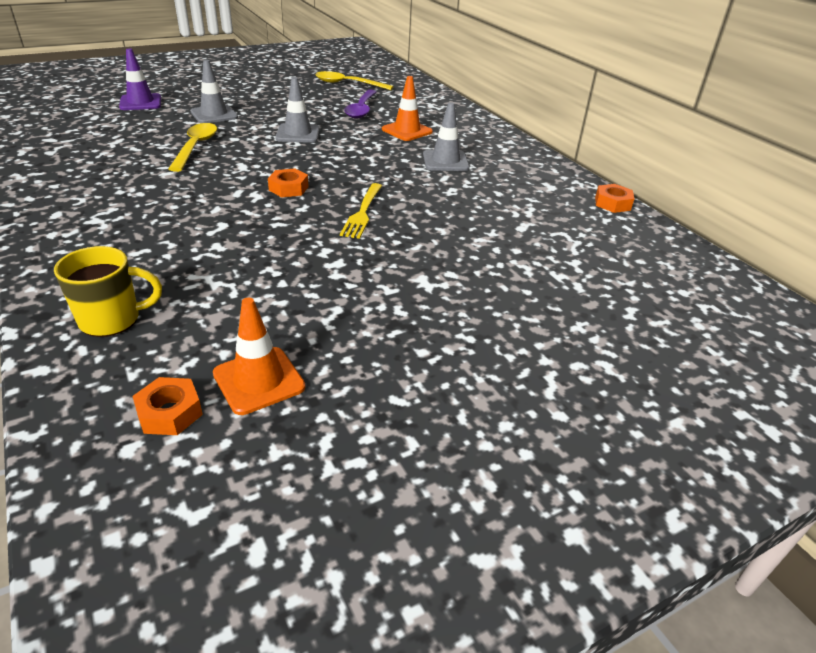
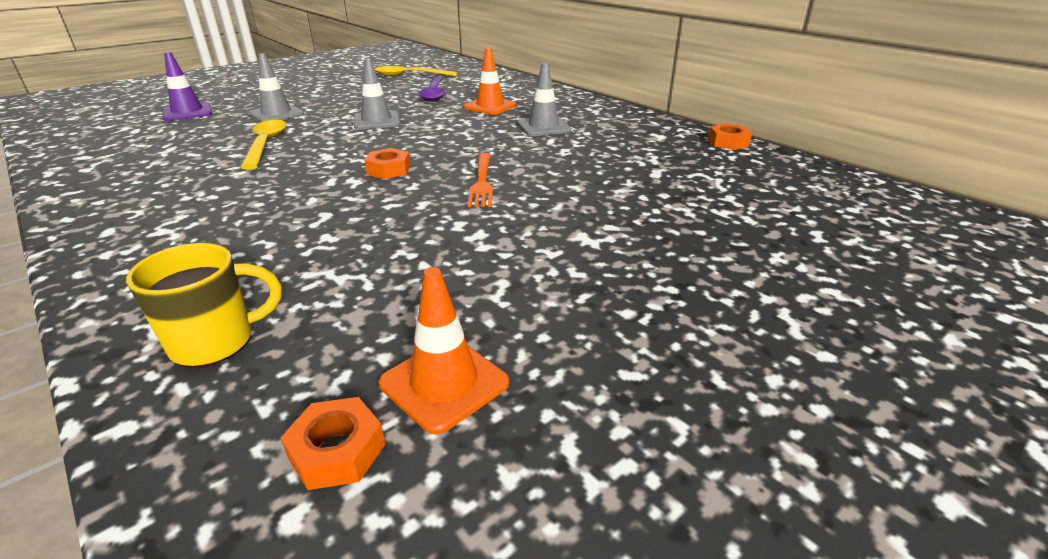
camera: 10 degrees left, 5 degrees down
(362, 212) = (482, 182): yellow fork -> orange fork

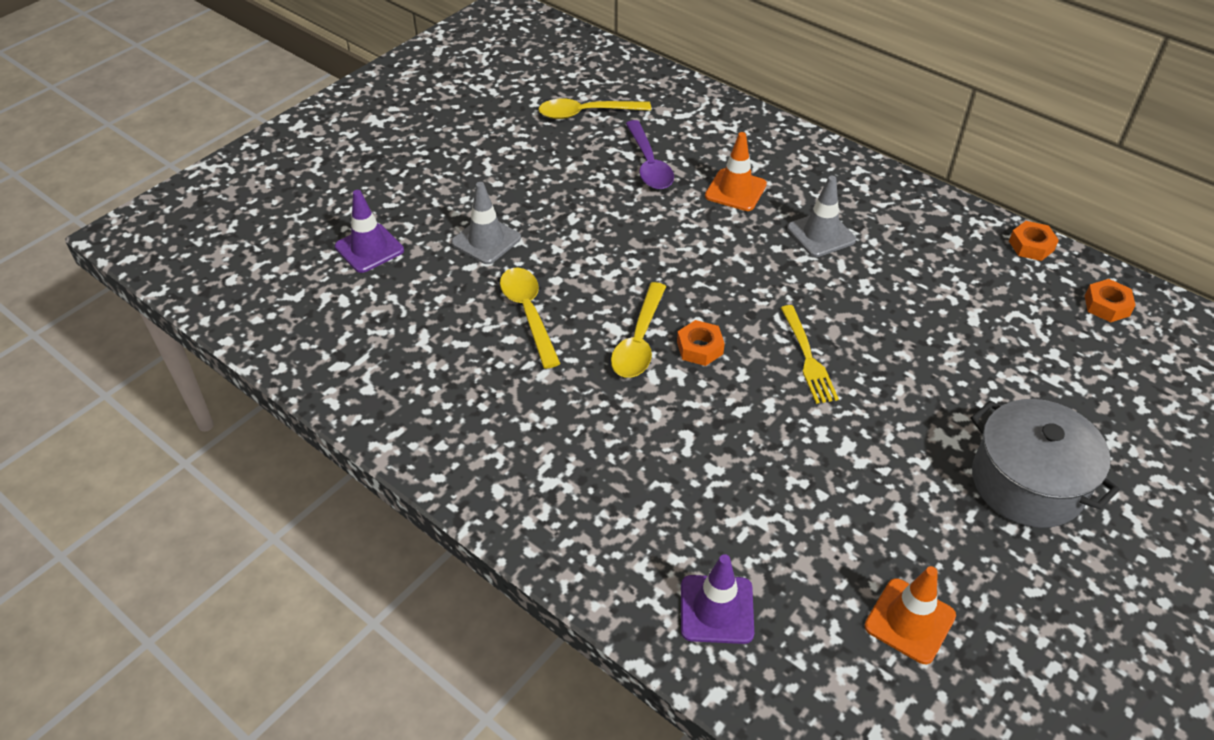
camera: 10 degrees left, 15 degrees up
(216, 342) = (716, 609): yellow mug -> purple traffic cone
(337, 451) = (872, 687): orange nut -> orange nut (1107, 305)
(340, 163) = (639, 341): none -> yellow spoon
(376, 121) = (620, 243): grey traffic cone -> none
(482, 182) = (808, 358): orange fork -> yellow fork
(664, 278) = (1027, 483): none -> grey pot

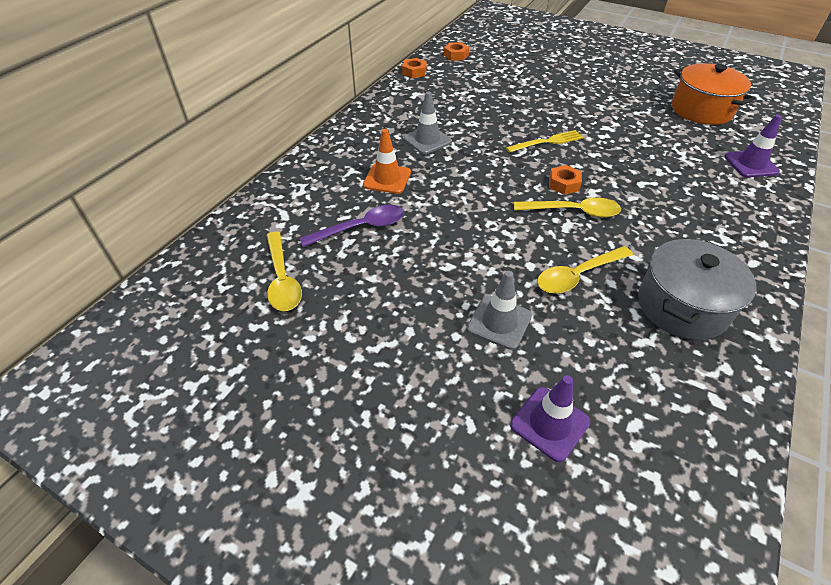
camera: 100 degrees left, 0 degrees up
(909, 621) = (701, 110): orange traffic cone -> orange pot
(1027, 483) = (593, 80): grey pot -> grey pot (682, 306)

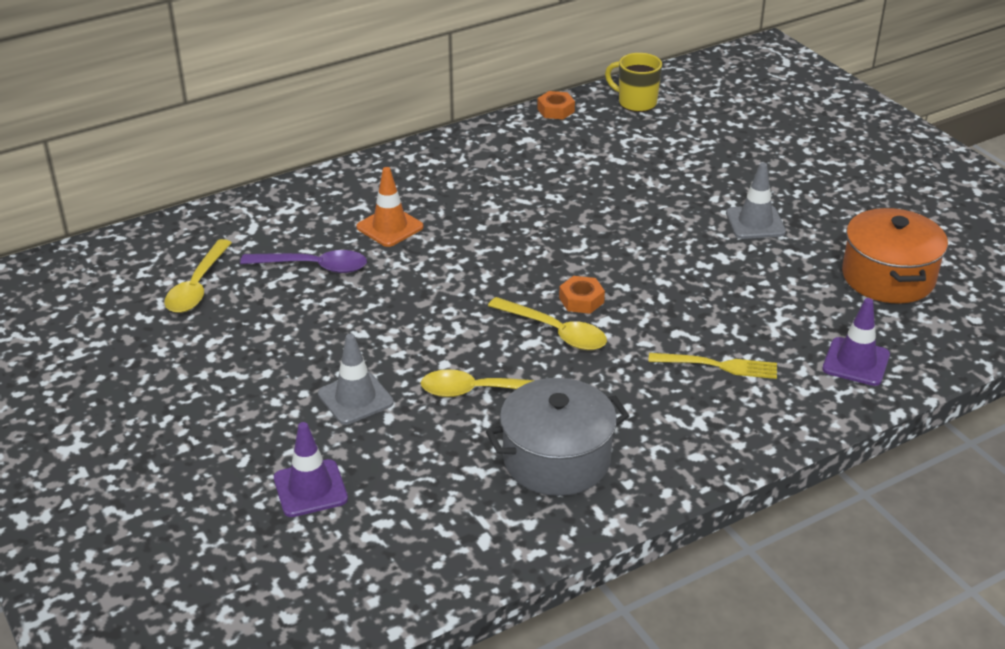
camera: 30 degrees right, 10 degrees down
(427, 140) = (479, 199): grey traffic cone -> grey traffic cone (755, 223)
(456, 55) = (636, 102): orange nut -> yellow mug
(547, 142) = (621, 248): yellow fork -> yellow fork (718, 365)

